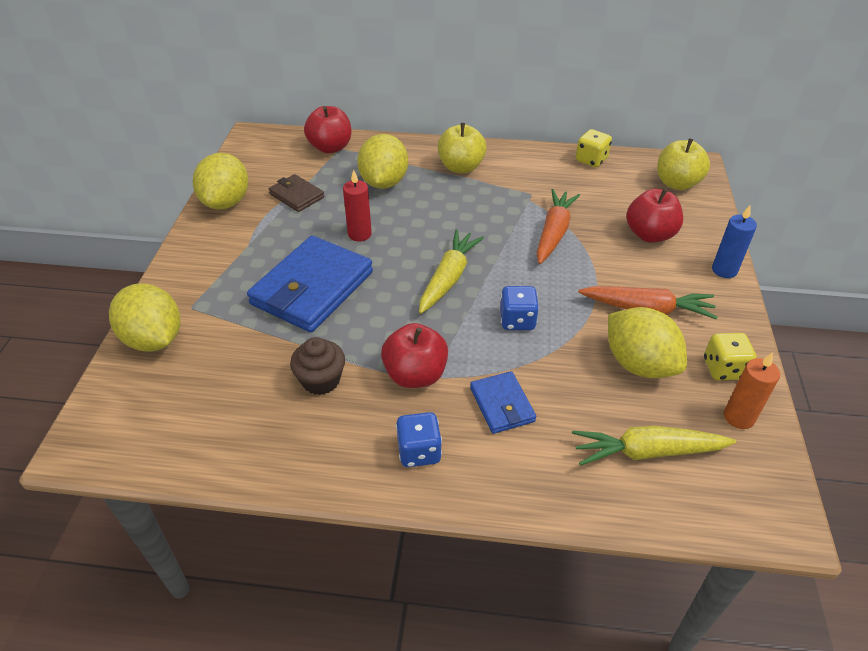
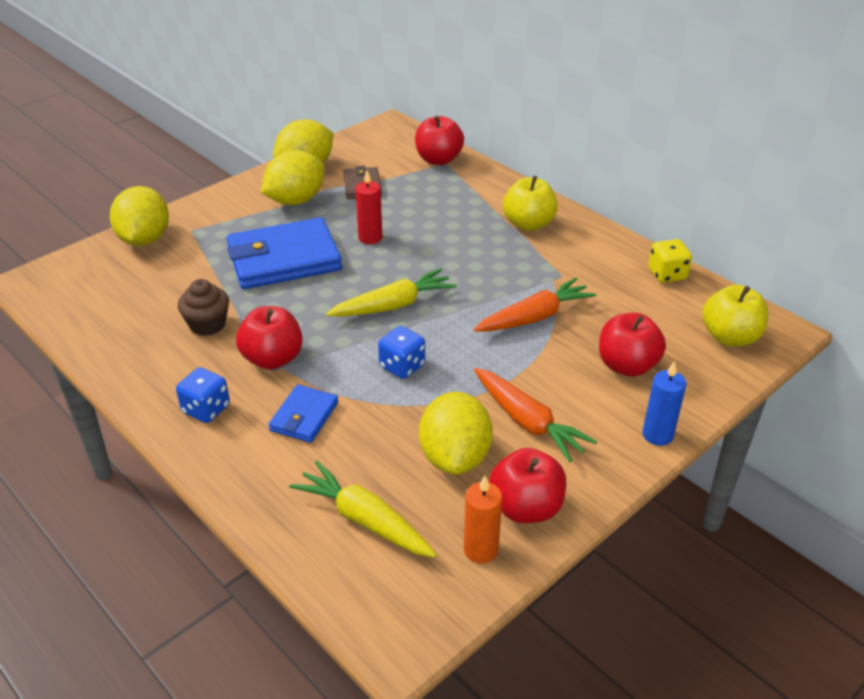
camera: 40 degrees right, 5 degrees down
(384, 182) = (444, 207): yellow lemon -> yellow lemon (295, 200)
(723, 369) = (526, 508): yellow dice -> red apple

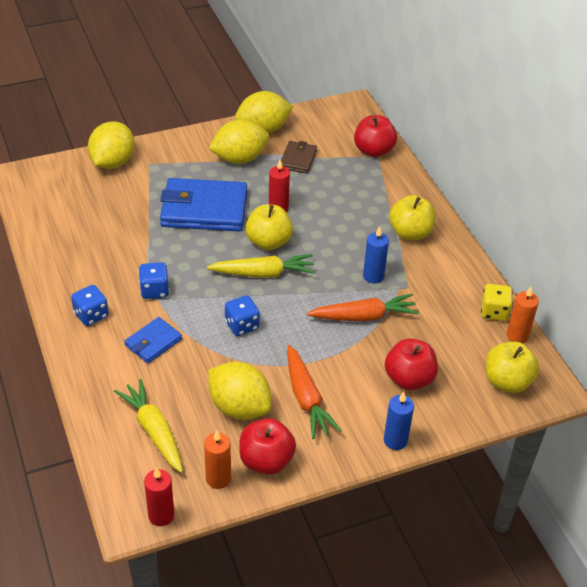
camera: 20 degrees right, 5 degrees up
(207, 324) = (123, 248): brown cupcake -> none
(273, 359) = (154, 290): red apple -> blue dice
(379, 272) = (268, 242): none -> yellow apple
(435, 622) = (161, 515): none -> red candle
(455, 457) = (239, 407): yellow lemon -> yellow lemon turned 75 degrees counterclockwise
(518, 275) = (373, 276): none -> blue candle
(706, 290) = (517, 336): none -> orange candle

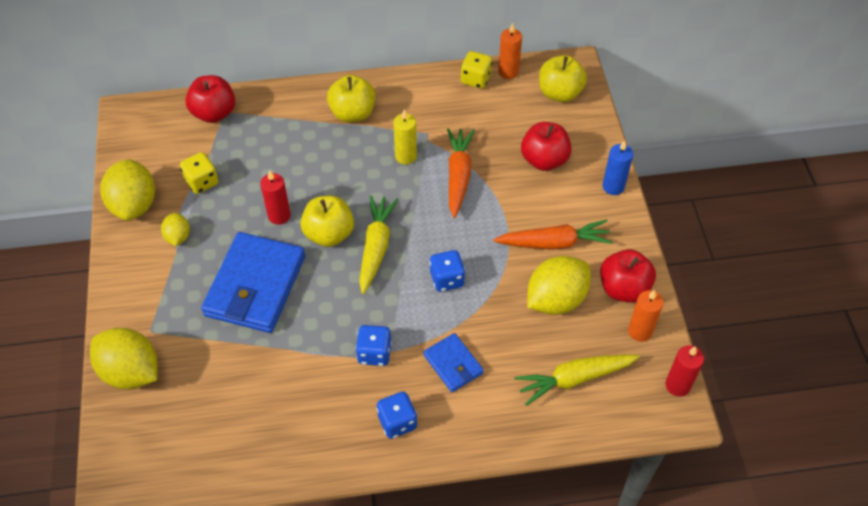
camera: 75 degrees left, 10 degrees up
(239, 158) = (178, 237): yellow lemon -> yellow lemon, size x0.53
(298, 159) = (202, 182): brown wallet -> yellow dice
(373, 276) = (405, 156): blue candle -> yellow candle

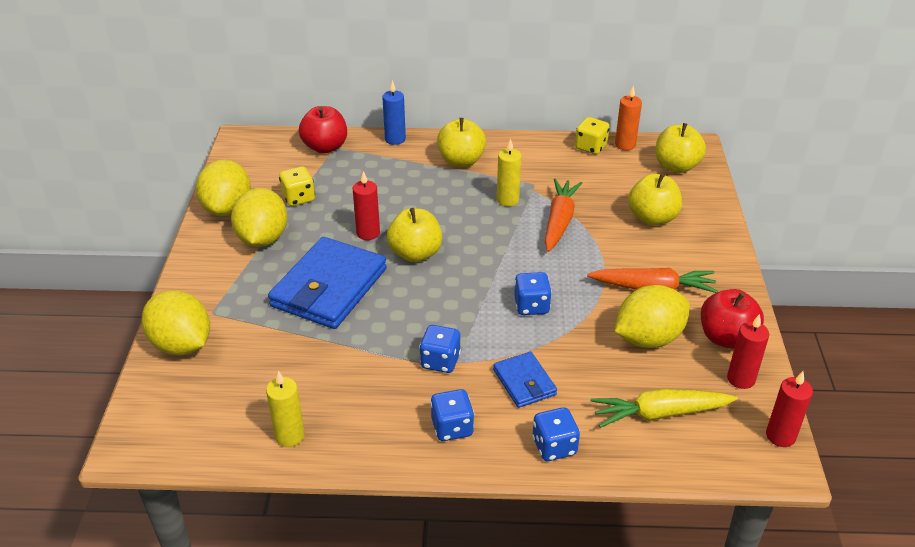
camera: 10 degrees right, 15 degrees down
(178, 237) = (262, 238): yellow lemon -> yellow lemon, size x1.90
(255, 454) = (290, 436): none -> yellow candle
(376, 247) = (461, 270): yellow carrot -> none
(488, 427) = (554, 446): none -> blue dice
(544, 160) = (652, 218): red apple -> yellow apple
(613, 186) = (724, 248): blue candle -> blue candle (395, 139)
(640, 331) = (741, 379): orange candle -> red candle

